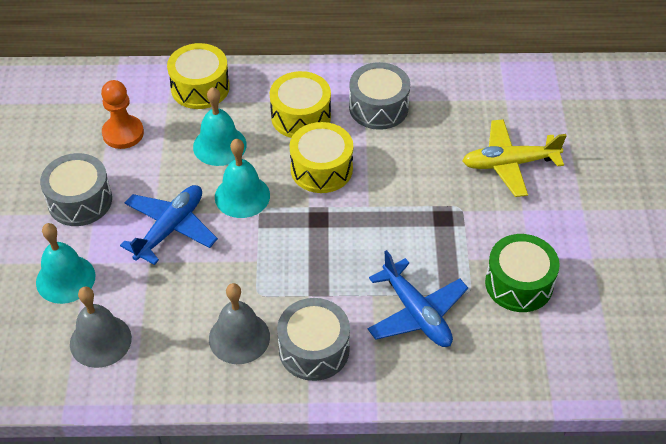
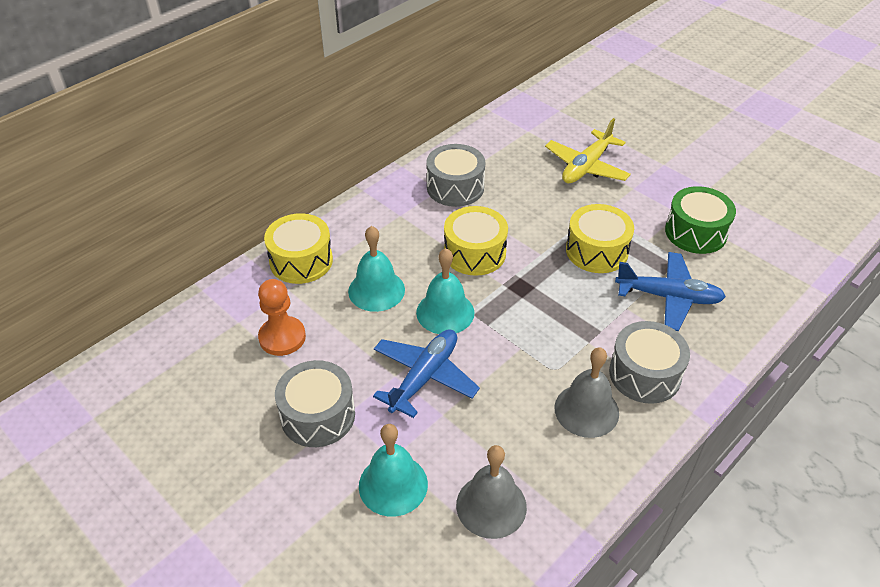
camera: 45 degrees left, 5 degrees down
(170, 229) = (424, 377): blue plane -> blue plane turned 45 degrees clockwise
(301, 116) = (409, 229): yellow drum -> yellow drum (596, 251)

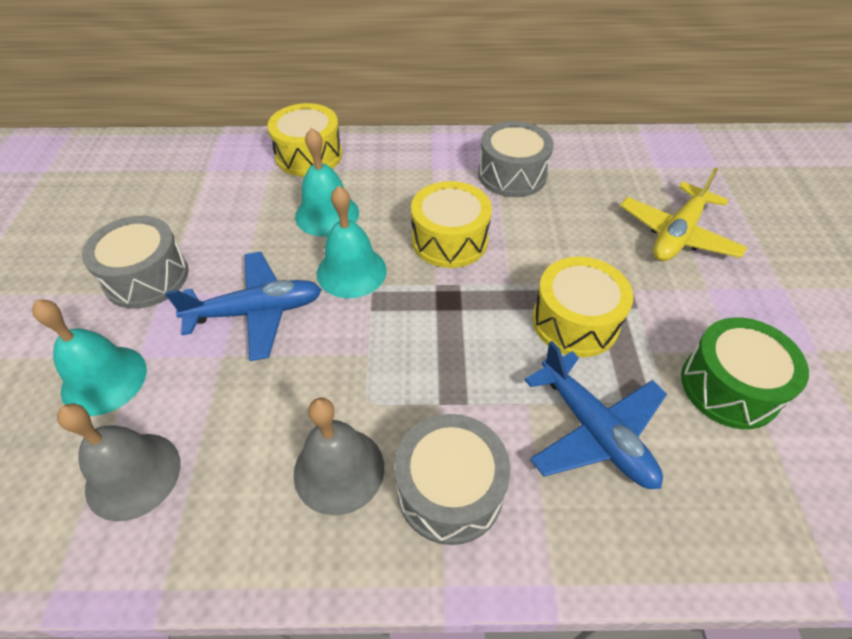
camera: 45 degrees right, 5 degrees up
(282, 337) = (214, 201): orange pawn -> none
(586, 166) = (677, 234): yellow plane -> yellow plane turned 45 degrees counterclockwise

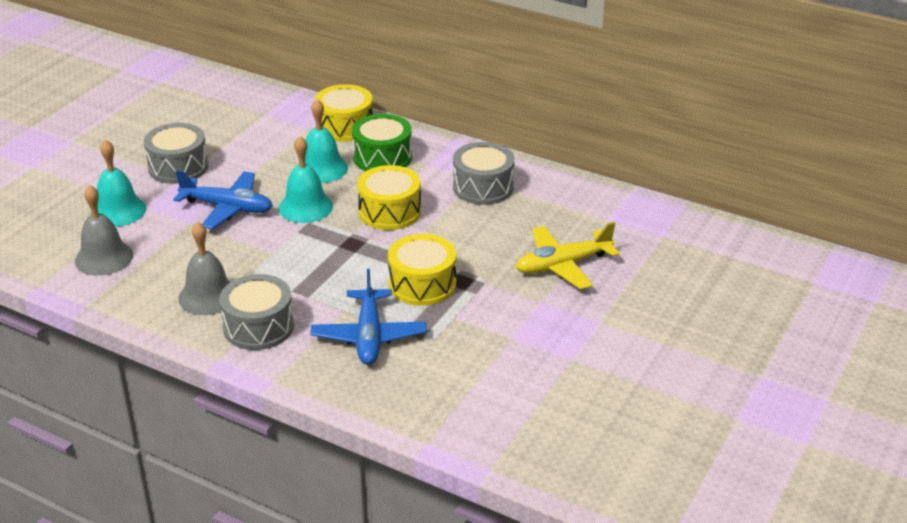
camera: 30 degrees right, 15 degrees down
(729, 386) = (482, 351): green drum -> green drum (382, 157)

